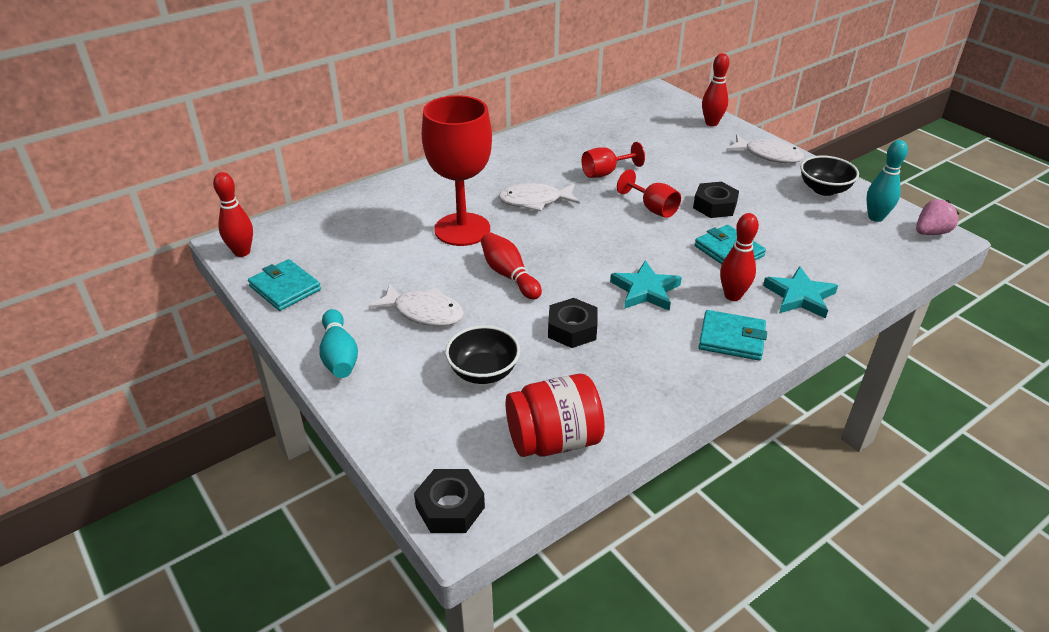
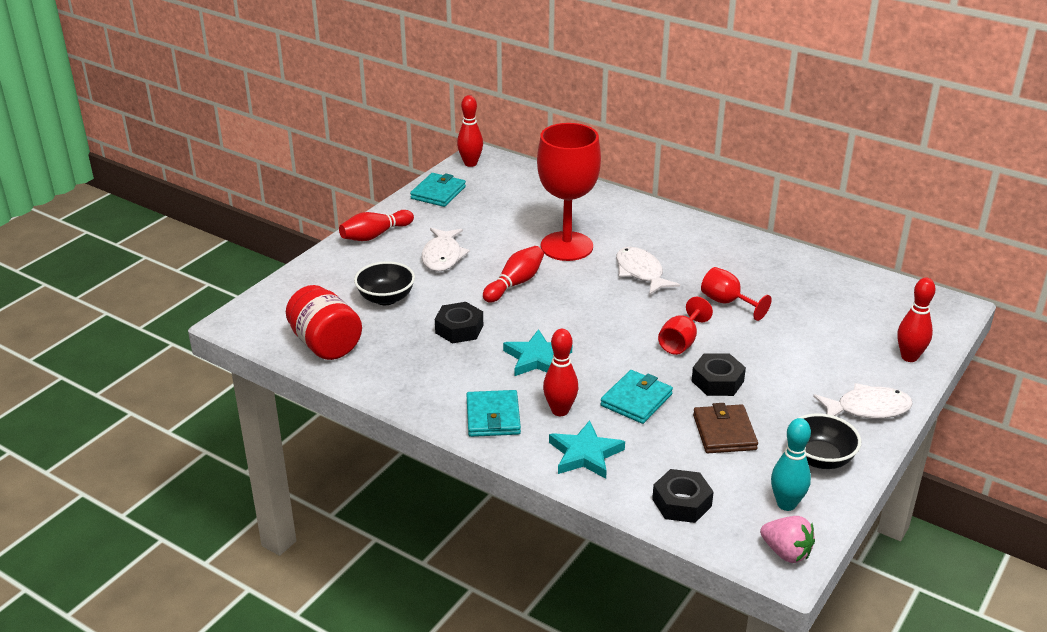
camera: 70 degrees right, 5 degrees down
(339, 355) = (375, 235): turquoise bowling pin -> red bowling pin
(450, 507) = (248, 315): black nut -> black nut (681, 502)
(768, 155) = (867, 409): white fish -> white fish turned 105 degrees counterclockwise
(783, 220) = (724, 432): none -> brown wallet

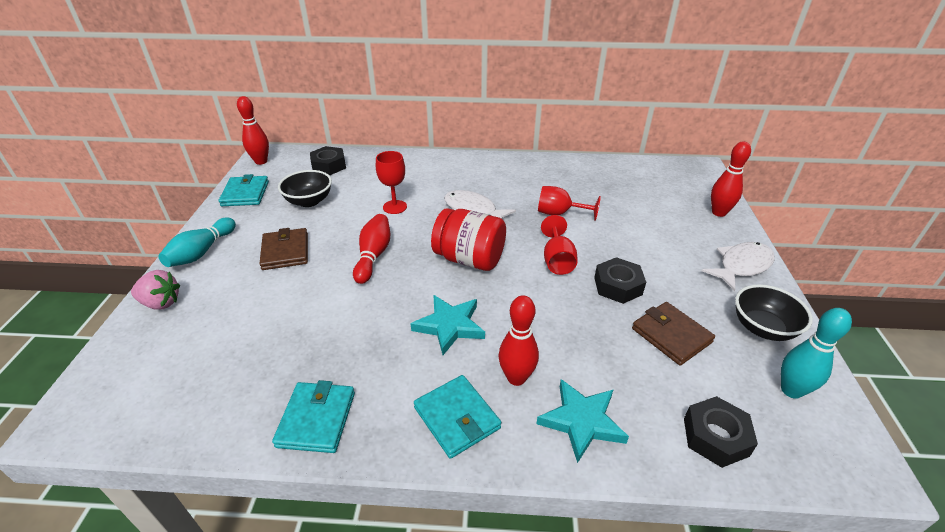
camera: 30 degrees left, 5 degrees up
(325, 344) = (204, 404): red jar -> red jar (469, 259)
(375, 235) = (201, 252): red bowling pin -> turquoise bowling pin
(386, 298) = (250, 317): black bowl -> black bowl (309, 201)
(442, 256) = (285, 251): white fish -> brown wallet
(459, 329) = (350, 323): black nut -> black nut (329, 166)
(566, 246) = (395, 207): red goblet -> red goblet, size x0.49
(636, 400) = (572, 334): turquoise wallet -> turquoise wallet (316, 419)
(786, 552) = (850, 449): pink strawberry -> pink strawberry (161, 303)

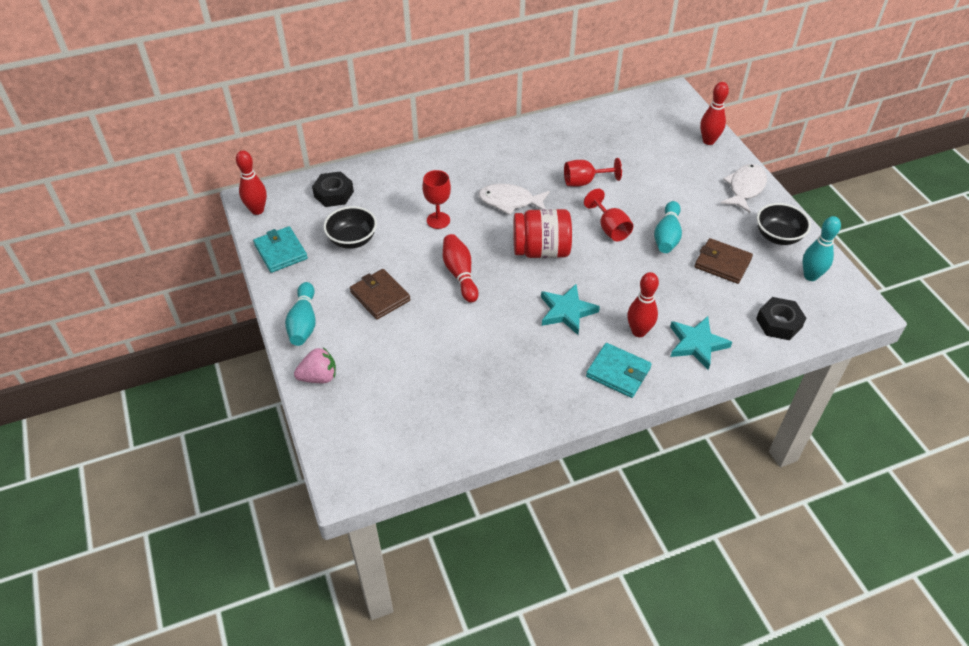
camera: 25 degrees left, 10 degrees up
(316, 419) = (526, 409): turquoise wallet -> none
(618, 286) = (667, 236): black nut -> turquoise bowling pin

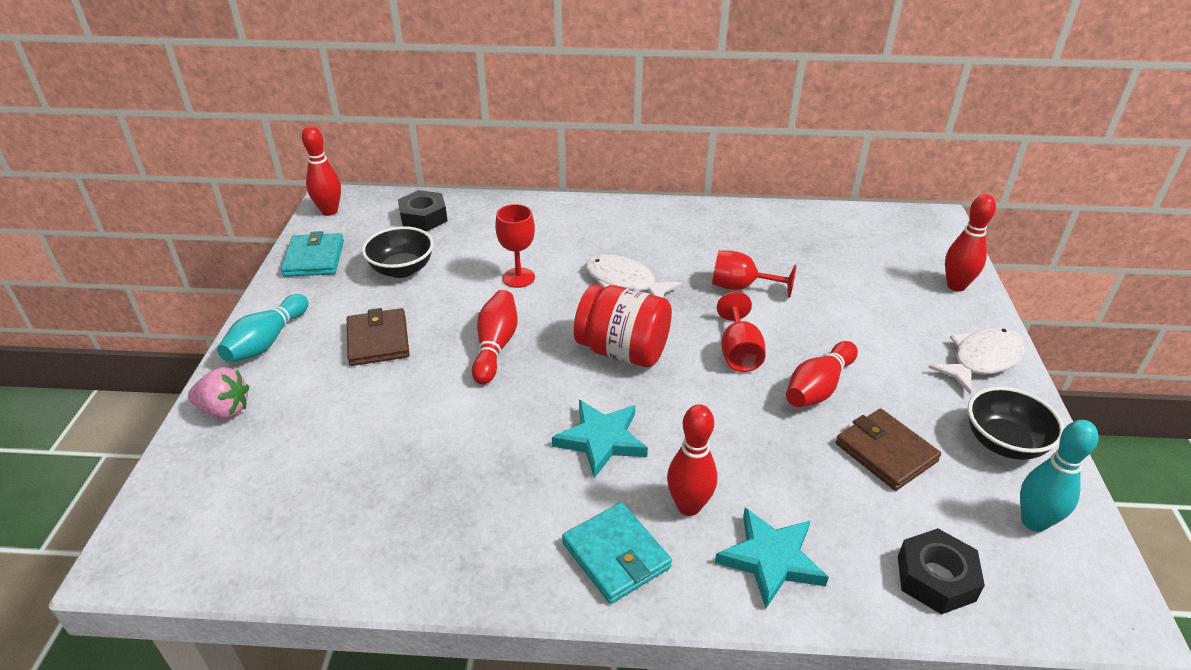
camera: 25 degrees right, 10 degrees down
(667, 236) = (818, 387): turquoise bowling pin -> red bowling pin

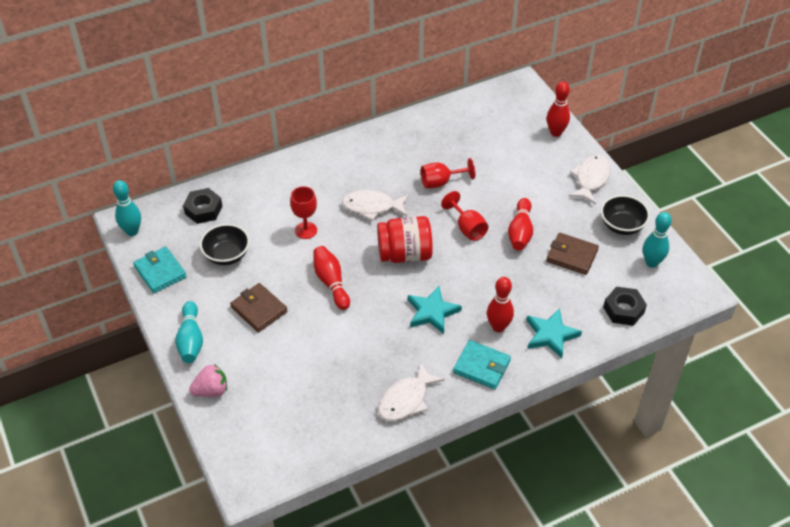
camera: 30 degrees left, 10 degrees up
(329, 211) = (132, 231): red bowling pin -> turquoise bowling pin
(458, 549) = (406, 399): none -> white fish

